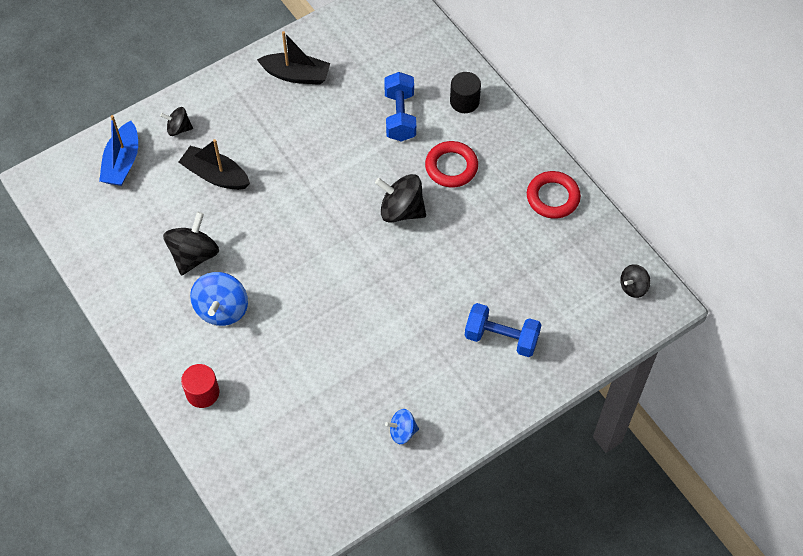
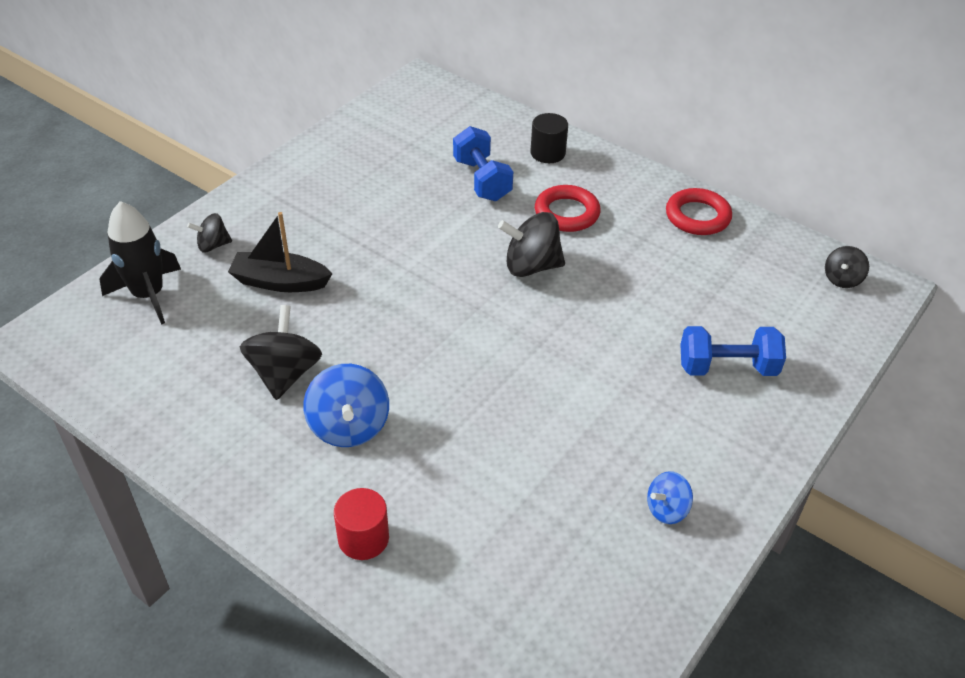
camera: 20 degrees left, 15 degrees down
(122, 162) = (148, 295): blue boat -> black rocket
(296, 75) = (341, 167): black boat -> none

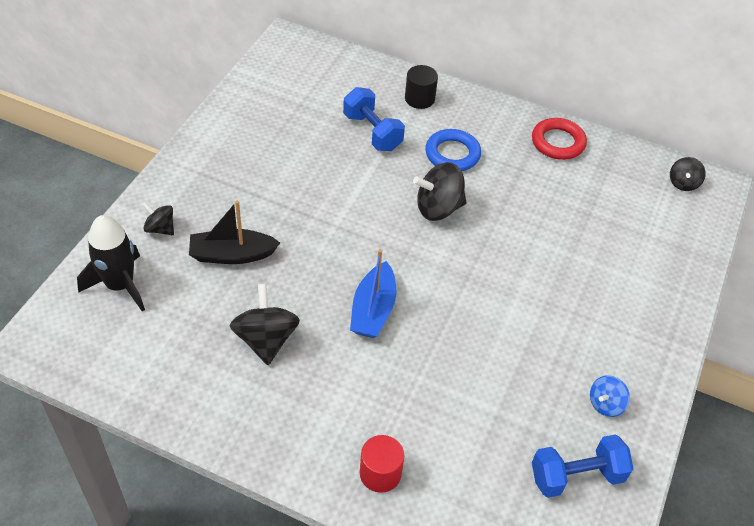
camera: 15 degrees left, 5 degrees up
(213, 245) = (160, 228): black spinning top -> black spinning top turned 60 degrees clockwise
(349, 426) = (336, 378): blue spinning top -> none
(418, 361) = (373, 310): none -> blue boat
(566, 213) = (452, 154): red ring -> blue ring
(727, 367) = (617, 275): blue dumbbell -> blue dumbbell (576, 476)

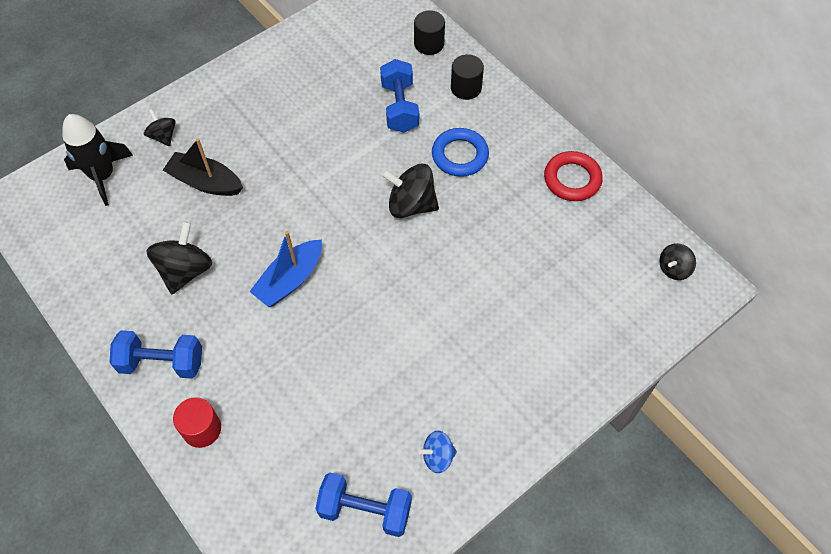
camera: 30 degrees right, 10 degrees up
(299, 431) = (162, 362): none -> blue dumbbell
(362, 73) = (429, 44): none -> black cylinder

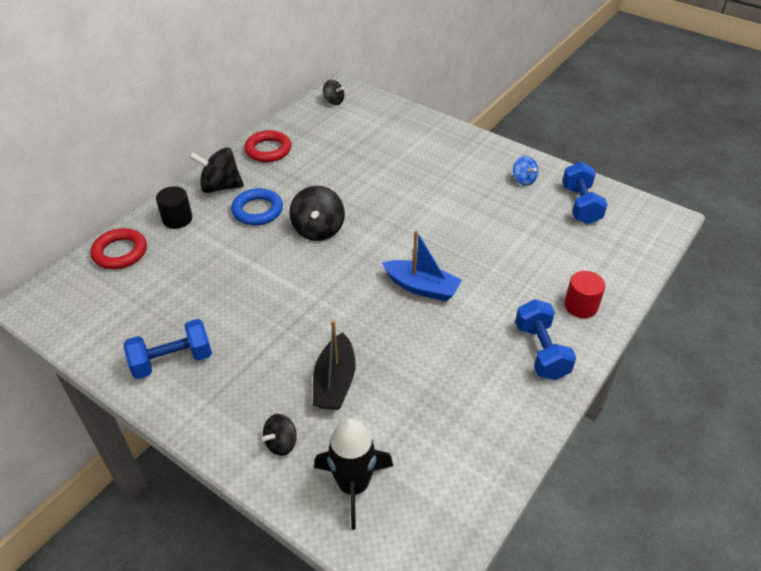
camera: 105 degrees left, 15 degrees down
(185, 270) = (443, 365): black spinning top -> black spinning top (220, 187)
(399, 107) = (207, 257): blue dumbbell -> blue dumbbell (172, 361)
(429, 44) = (120, 252): black cylinder -> red ring

